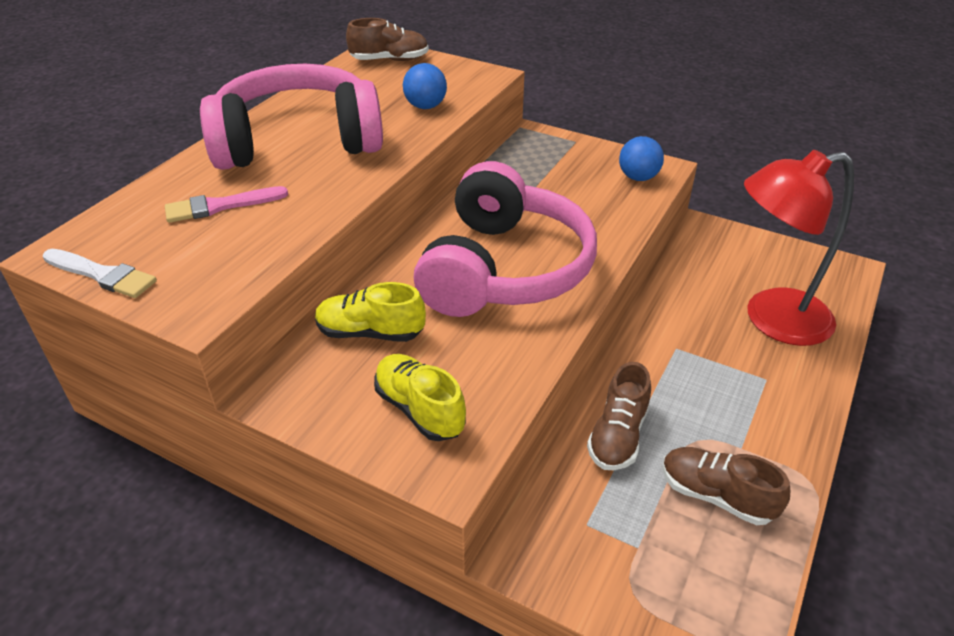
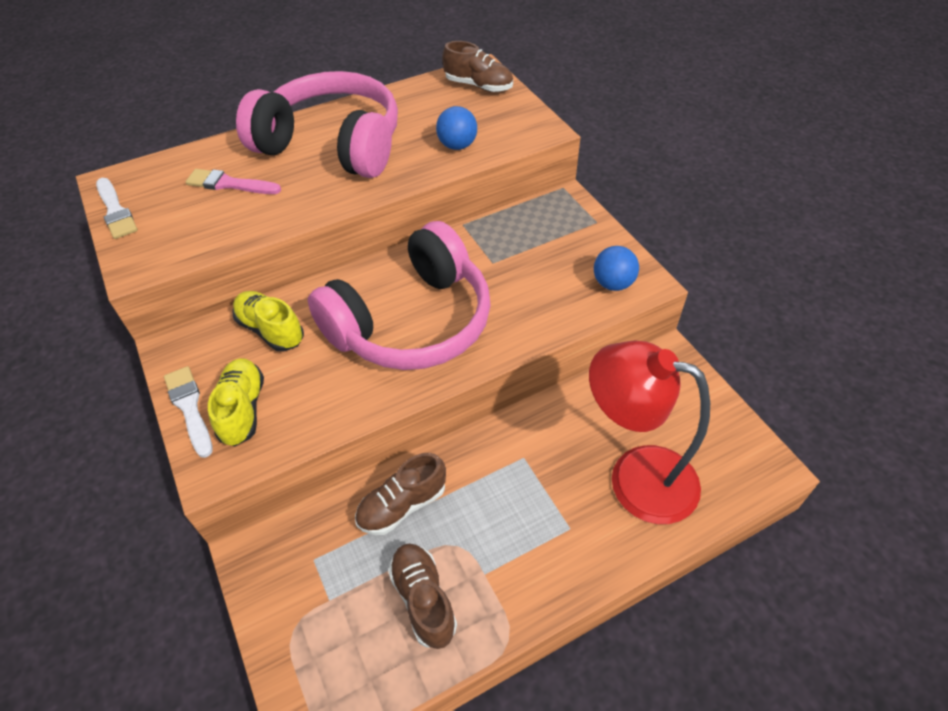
camera: 35 degrees right, 10 degrees up
(358, 436) = (189, 407): none -> white brush

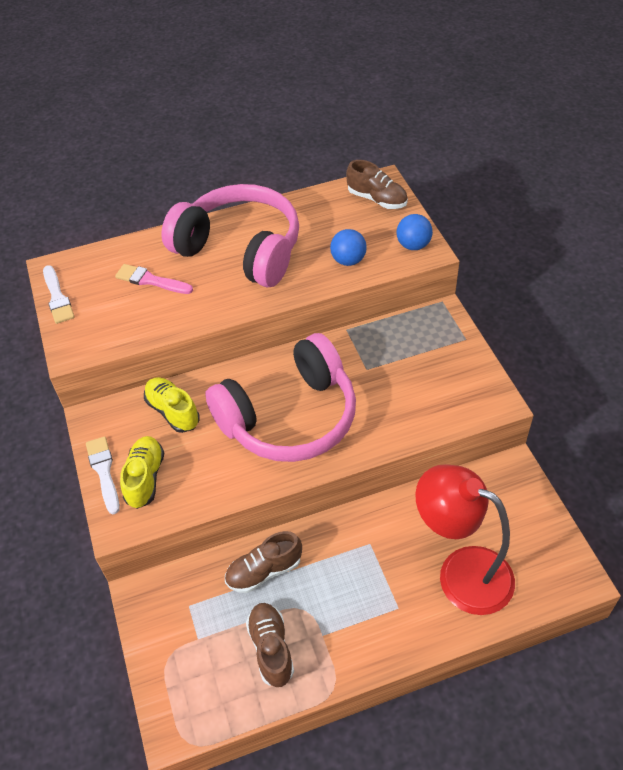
camera: 10 degrees right, 0 degrees up
(613, 283) = (468, 400): blue ball -> blue ball (413, 245)

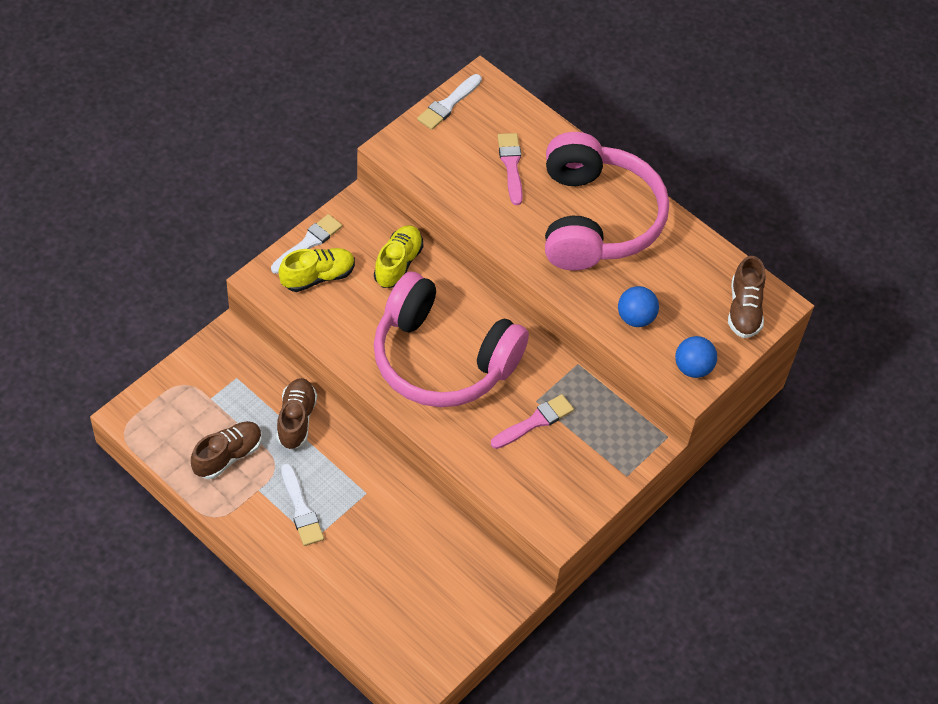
camera: 55 degrees right, 5 degrees up
(264, 571) = (296, 420): brown shoe -> brown shoe turned 60 degrees clockwise
(361, 605) = (301, 509): none -> white brush
(386, 377) = (535, 422): none -> pink brush
(461, 572) = (374, 579): red lamp -> none

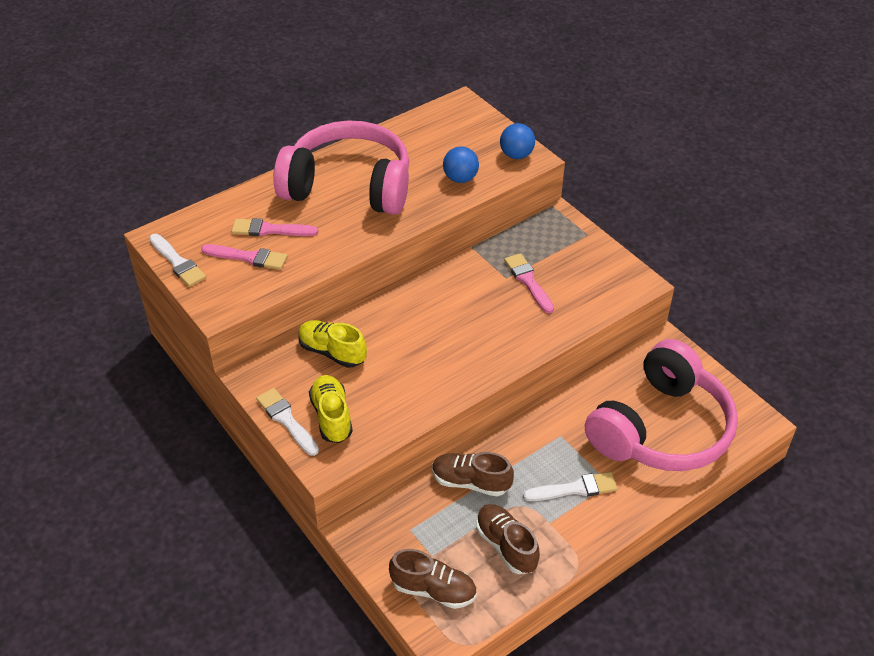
camera: 75 degrees left, 10 degrees down
(442, 359) = (451, 334): pink headphones -> pink headphones (661, 428)
(467, 156) = (248, 257): none -> pink brush
(744, 309) = (463, 120): brown shoe -> brown shoe (433, 590)

